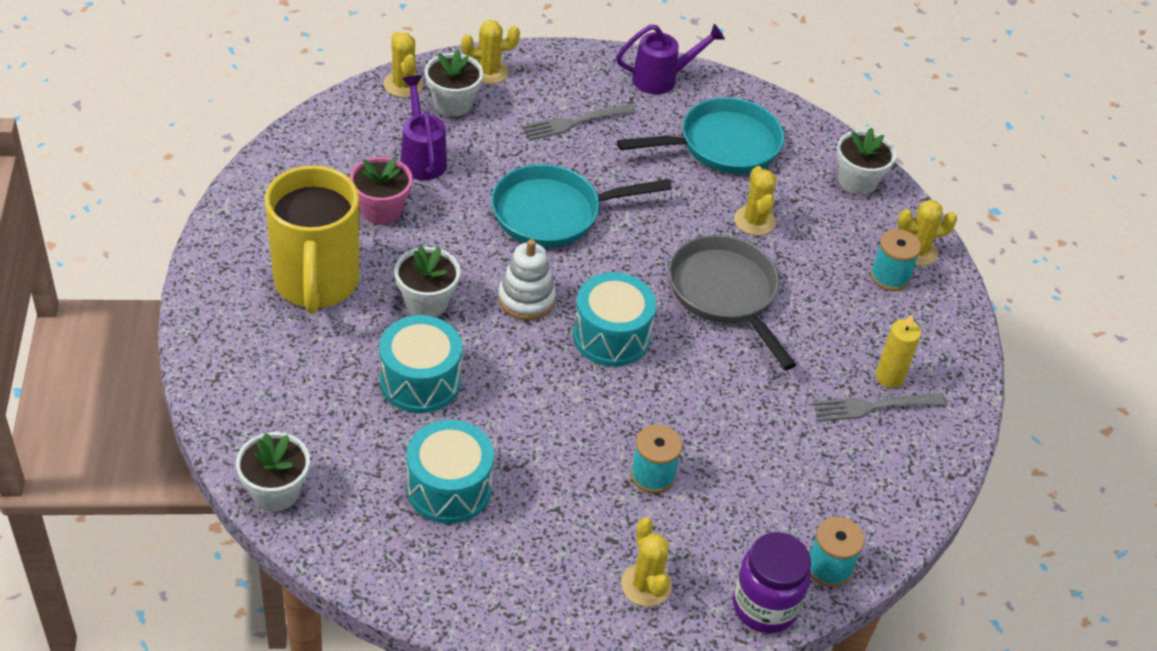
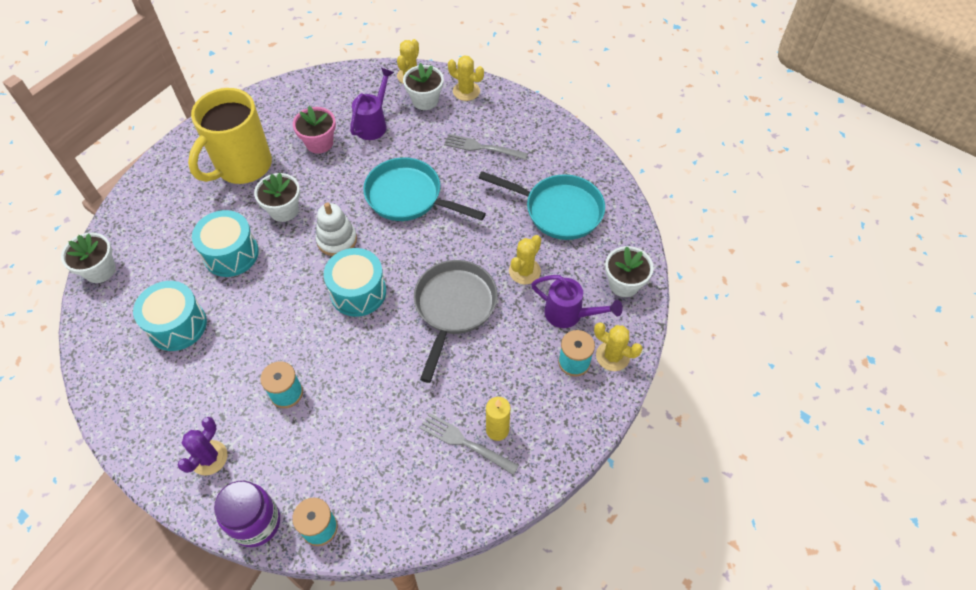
camera: 45 degrees right, 10 degrees up
(646, 585) = (209, 458): yellow cactus -> purple cactus
(662, 79) = (567, 147): purple watering can -> purple watering can (570, 315)

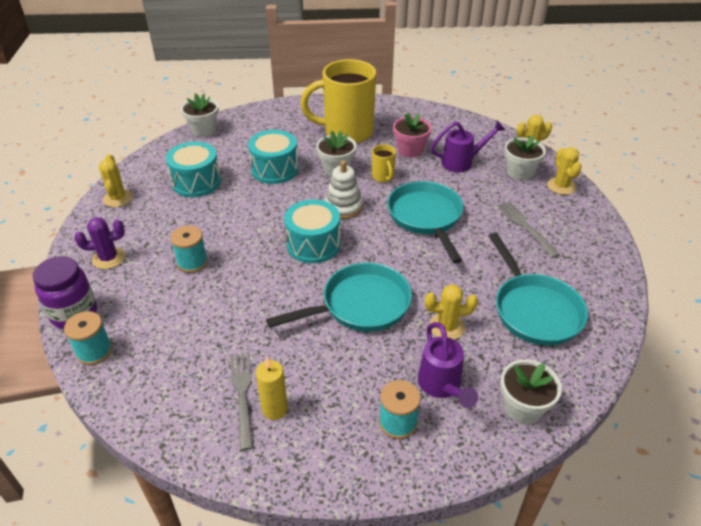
camera: 50 degrees right, 15 degrees down
(331, 187) = (383, 177): none -> yellow mug
(454, 307) = (360, 305): grey pan -> turquoise pan
(612, 356) = (437, 450): yellow cactus -> yellow cactus (118, 198)

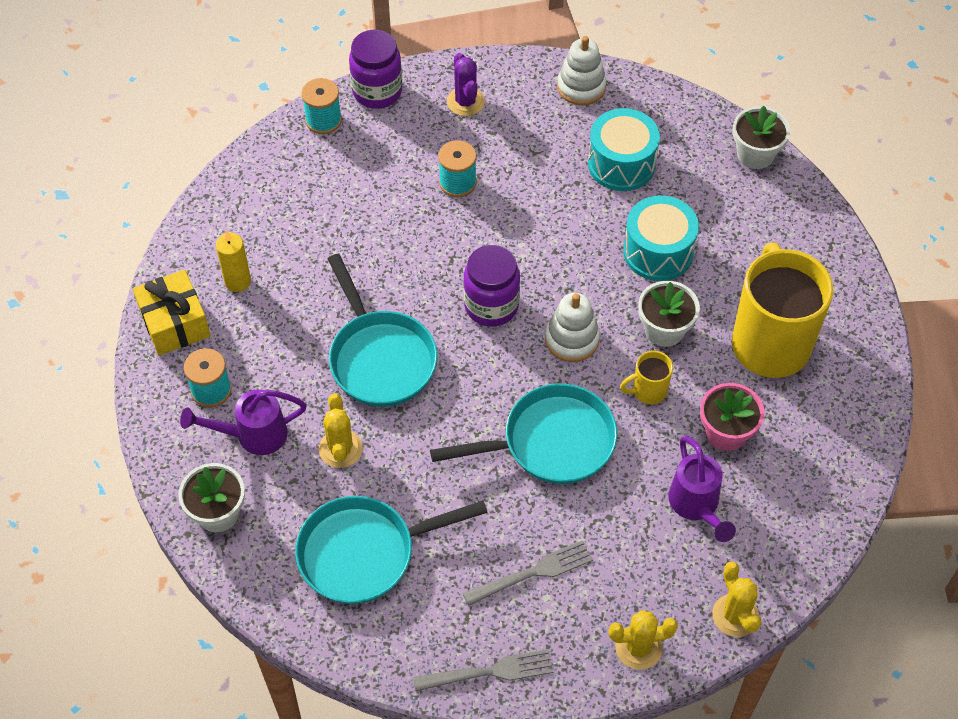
camera: 90 degrees right, 15 degrees up
(118, 198) = (581, 87): yellow cactus -> white stacking toy
(242, 394) = (258, 252): grey fork -> grey fork (489, 672)
(313, 244) = (491, 306): turquoise drum -> purple jar
(321, 460) = (175, 323): none -> yellow gift
(519, 172) = (674, 590): white flower pot -> none

